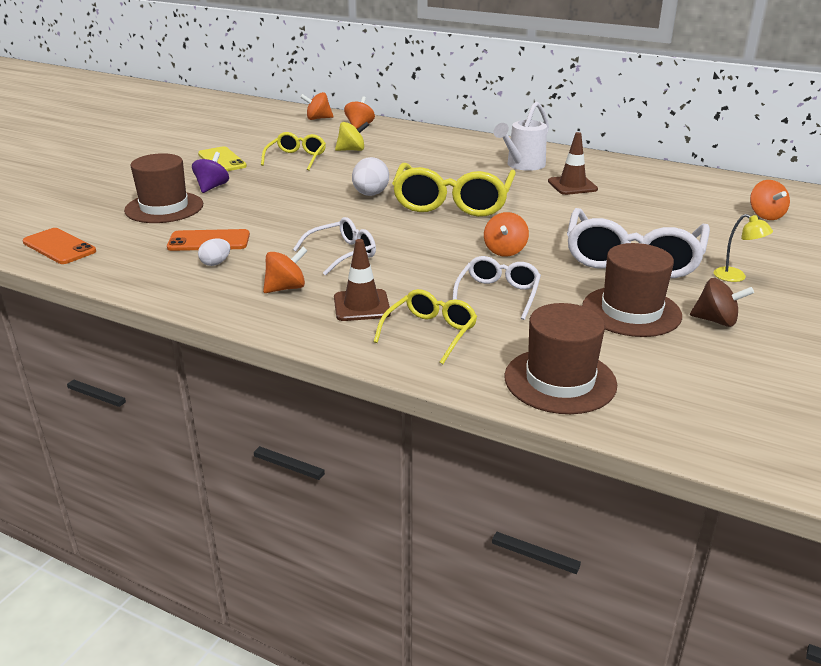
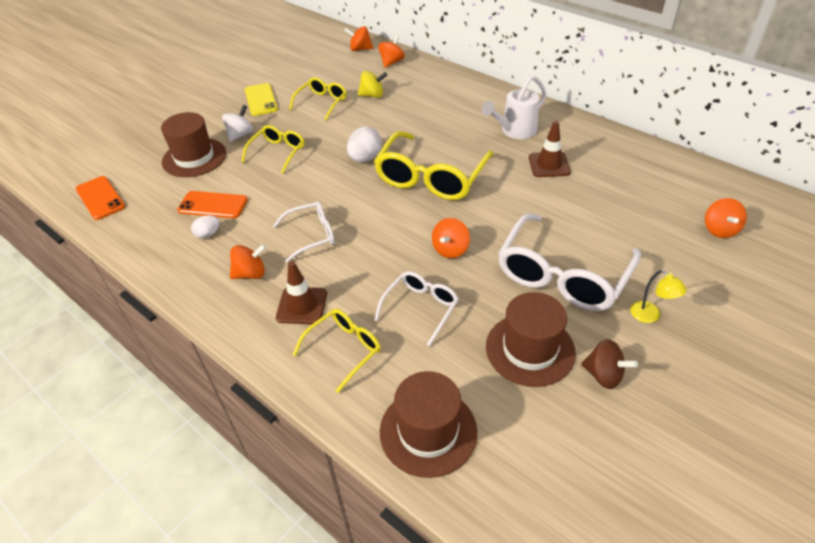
camera: 15 degrees right, 15 degrees up
(212, 187) = (240, 135): purple spinning top -> white spinning top
(265, 197) = (278, 152): none -> yellow glasses

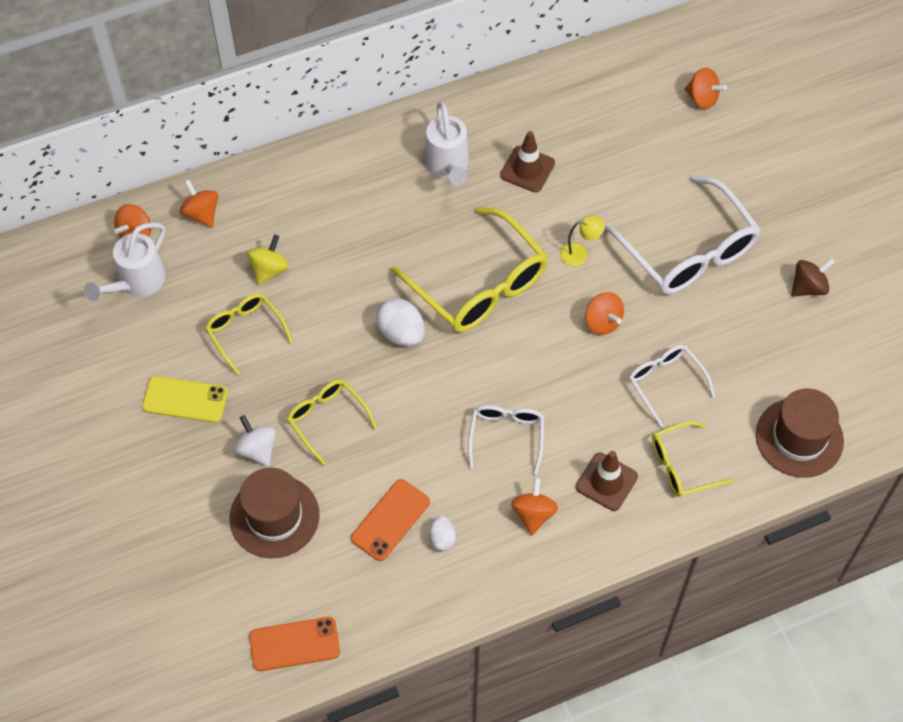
camera: 65 degrees left, 15 degrees up
(329, 60) = (136, 282): none -> white watering can
(344, 349) = (681, 466): yellow glasses -> yellow glasses turned 90 degrees counterclockwise
(530, 349) = (756, 323): brown hat -> none
(650, 316) = (768, 217): yellow lamp -> yellow lamp (579, 253)

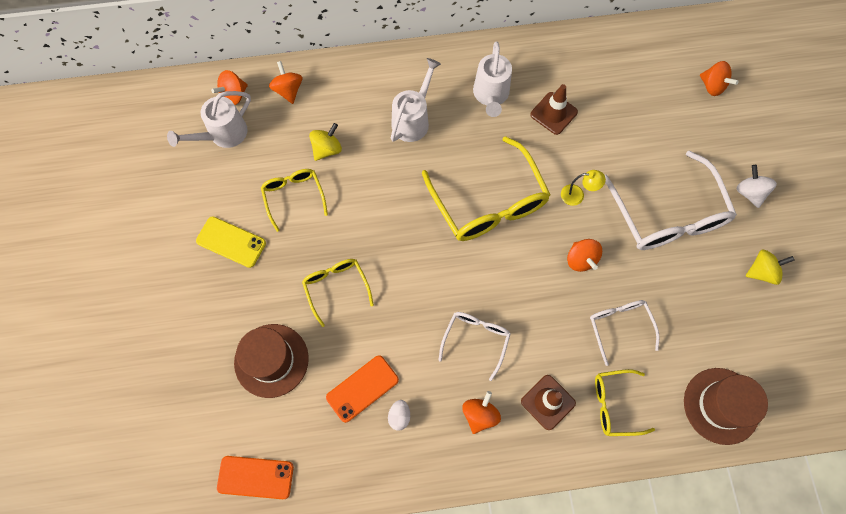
camera: 15 degrees right, 10 degrees up
(257, 449) = (274, 299): white spinning top -> white spinning top (749, 192)
(363, 213) = (413, 119): none -> white watering can
(401, 333) = (415, 228): white egg -> none
(808, 287) = (762, 271): brown spinning top -> yellow spinning top

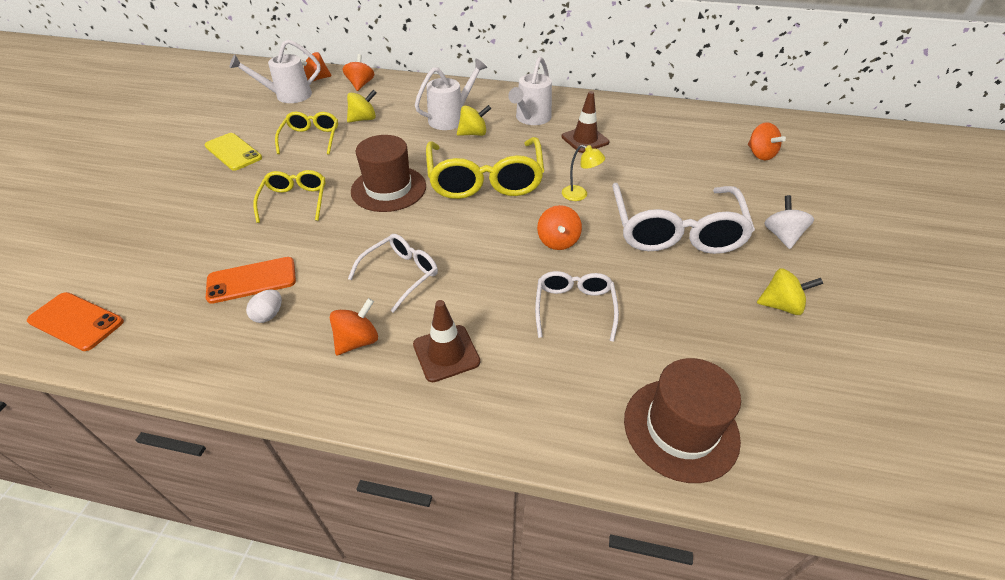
camera: 20 degrees right, 25 degrees down
(271, 360) = (187, 235): brown hat -> brown hat (388, 189)
(446, 137) = (473, 133): none -> yellow spinning top
(614, 404) = (529, 381): yellow glasses -> none

